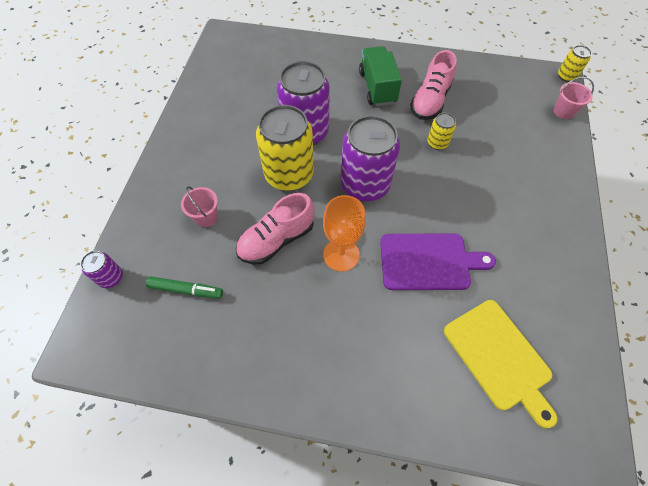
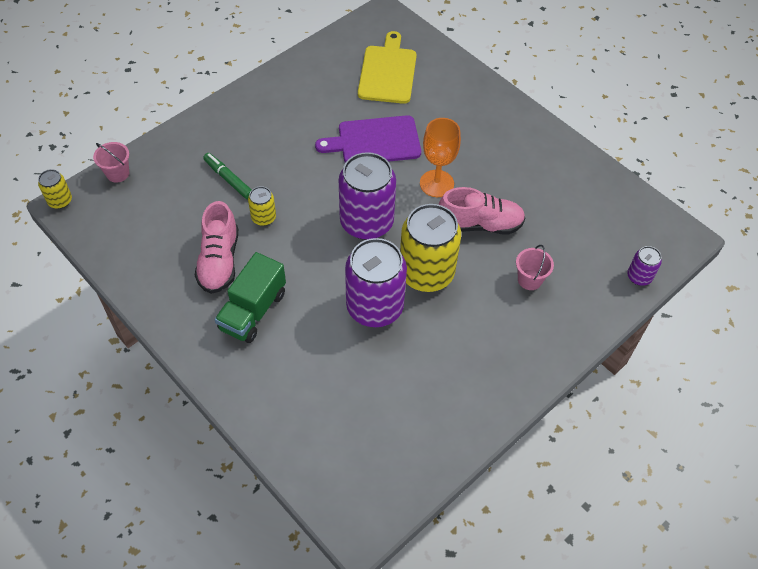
camera: 145 degrees left, 5 degrees down
(186, 290) = (578, 231): green marker -> green marker (228, 179)
(428, 261) = (375, 141): purple cutting board -> purple cutting board turned 45 degrees counterclockwise
(430, 101) = (219, 261): pink shoe -> pink shoe turned 120 degrees clockwise

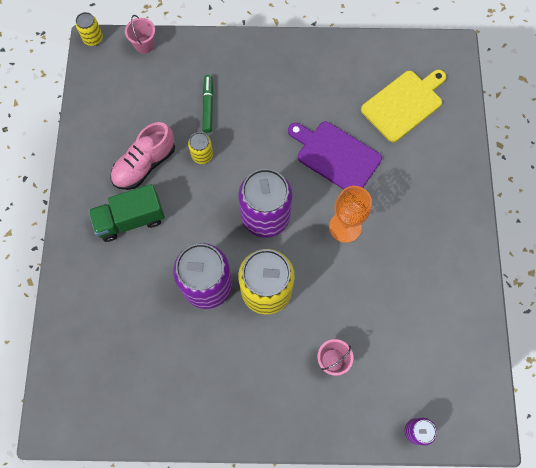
camera: 45 degrees right, 15 degrees up
(480, 224) = (342, 286): pink shoe -> none

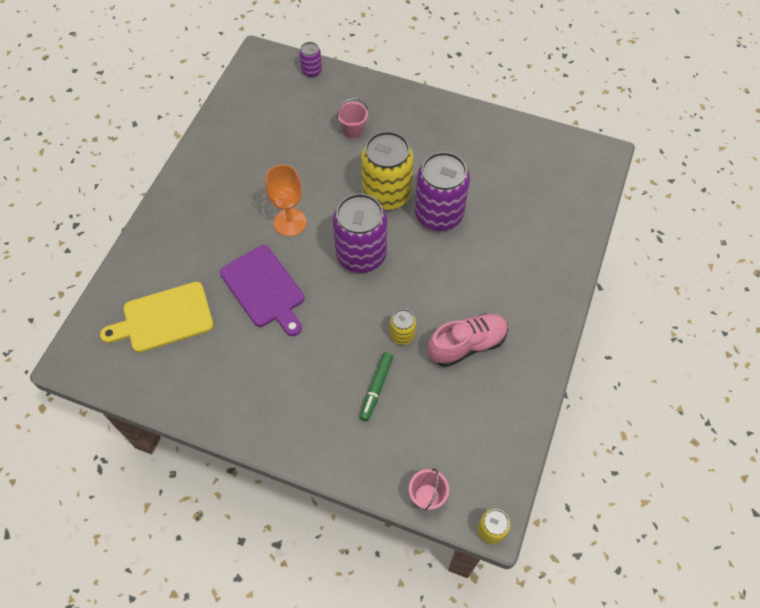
camera: 160 degrees left, 10 degrees down
(130, 220) = (496, 294): green truck -> none

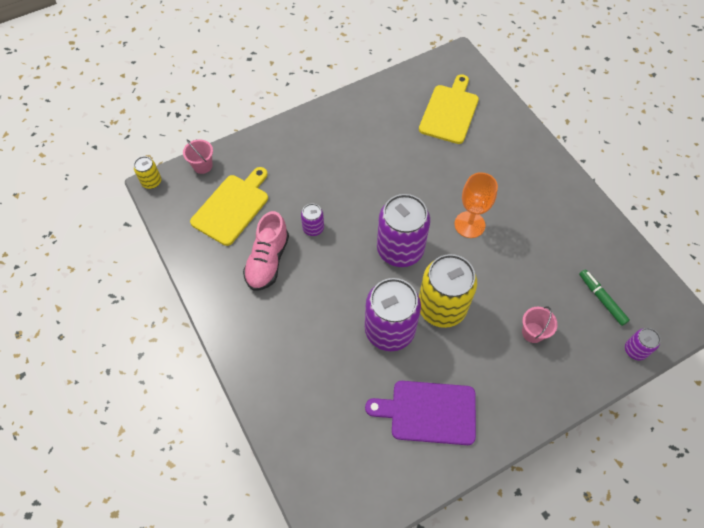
camera: 130 degrees right, 0 degrees up
(264, 289) = (424, 175): purple cutting board -> purple cutting board (428, 412)
(376, 388) = (292, 187): green marker -> green marker (601, 299)
(402, 335) = (313, 228): yellow can -> purple can
(445, 423) = (232, 207): none -> yellow cutting board

